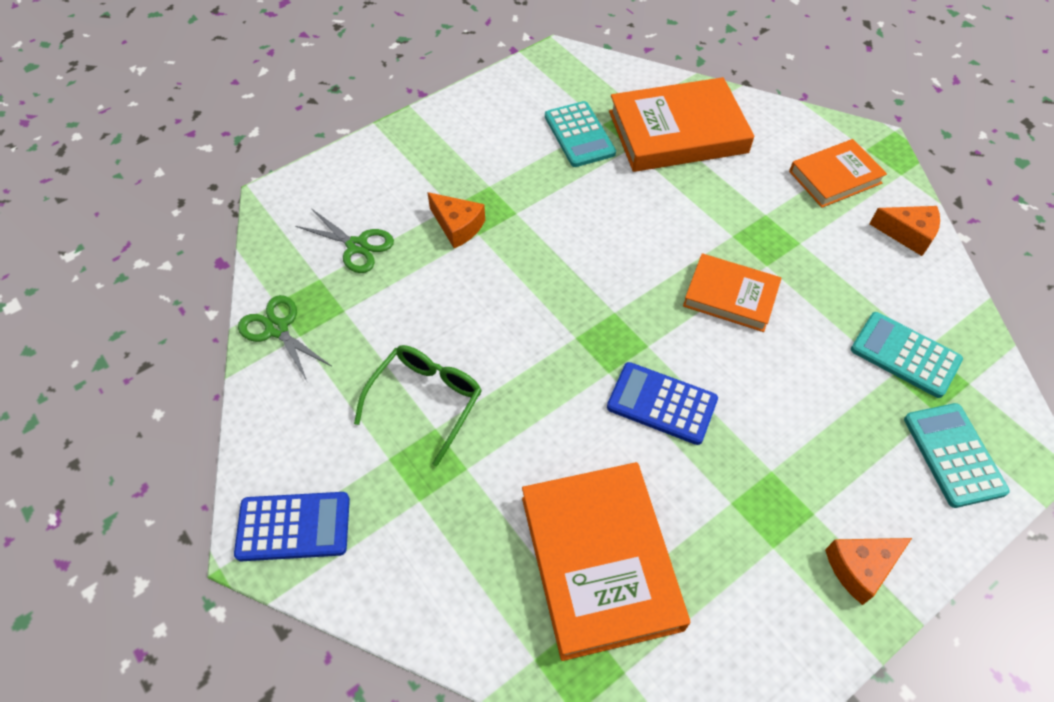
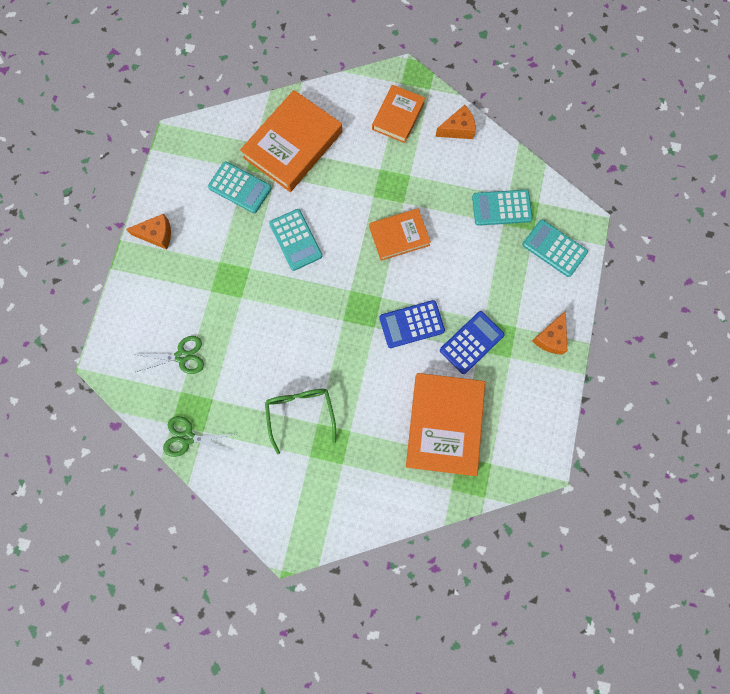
camera: 40 degrees left, 20 degrees up
(293, 526) = (296, 524): blue calculator -> blue calculator (471, 342)
(457, 226) = (225, 301): orange cheese -> orange cheese (157, 235)
(596, 220) = (296, 240): none -> turquoise calculator
(600, 561) = (444, 425): orange book -> orange book turned 60 degrees clockwise

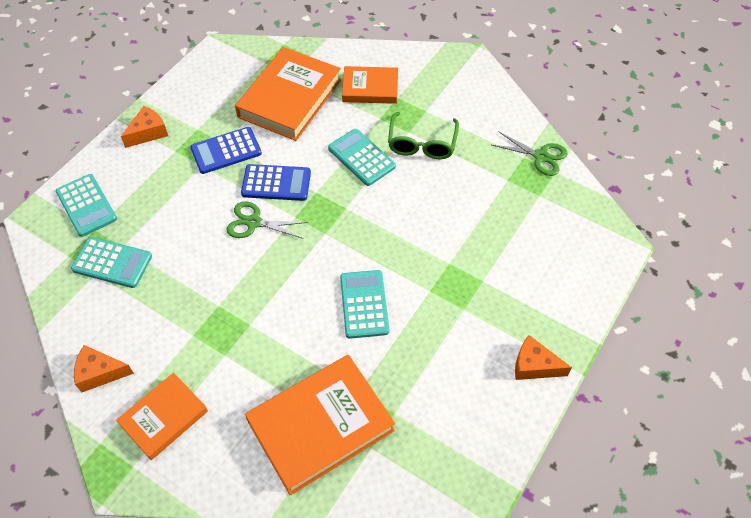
camera: 160 degrees left, 20 degrees down
(182, 356) = (531, 226): green scissors -> green scissors (254, 222)
(240, 187) = (411, 391): turquoise calculator -> turquoise calculator (361, 158)
(399, 236) = (243, 270): orange book -> orange book (370, 88)

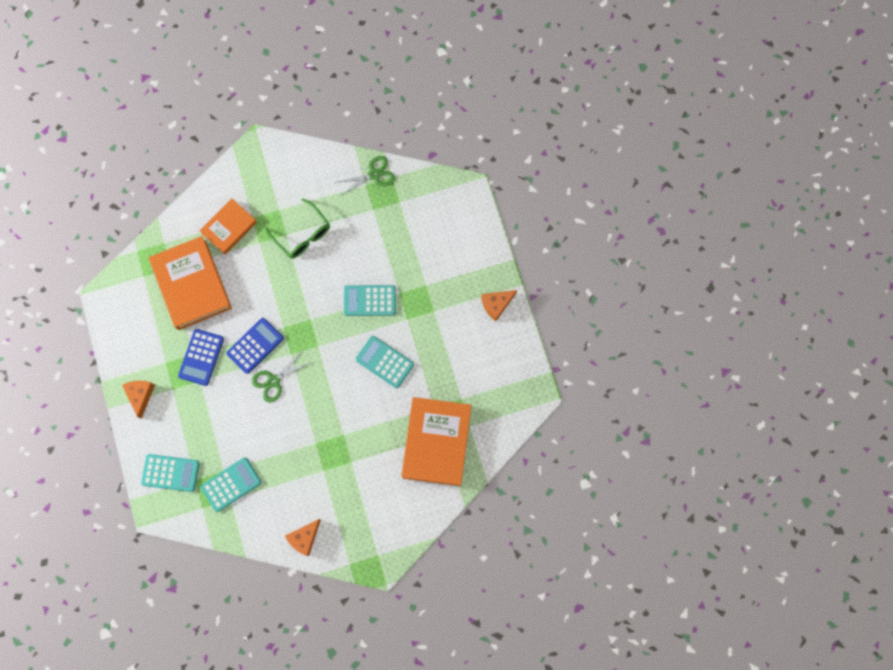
camera: 50 degrees left, 20 degrees up
(164, 418) = (363, 520): orange book -> none
(361, 158) = (281, 279): turquoise calculator -> turquoise calculator (369, 301)

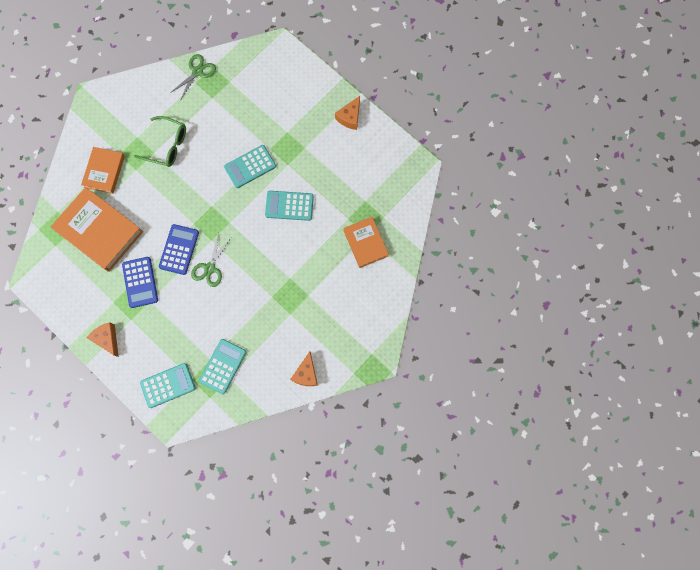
camera: 30 degrees left, 0 degrees up
(436, 442) = (365, 243): orange book -> orange book, size x0.60

